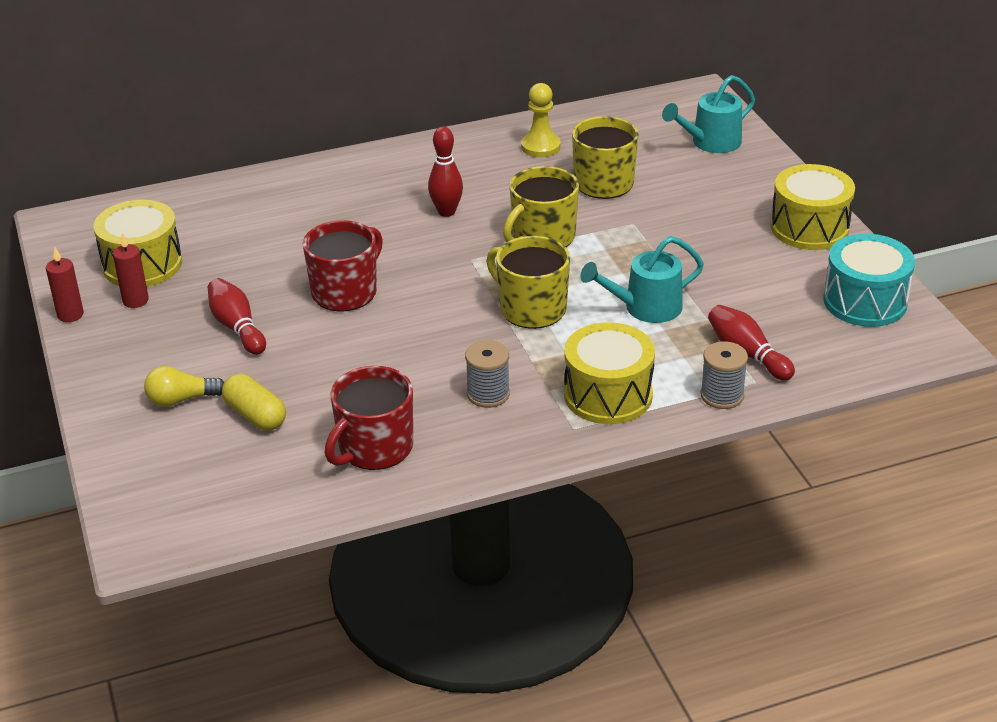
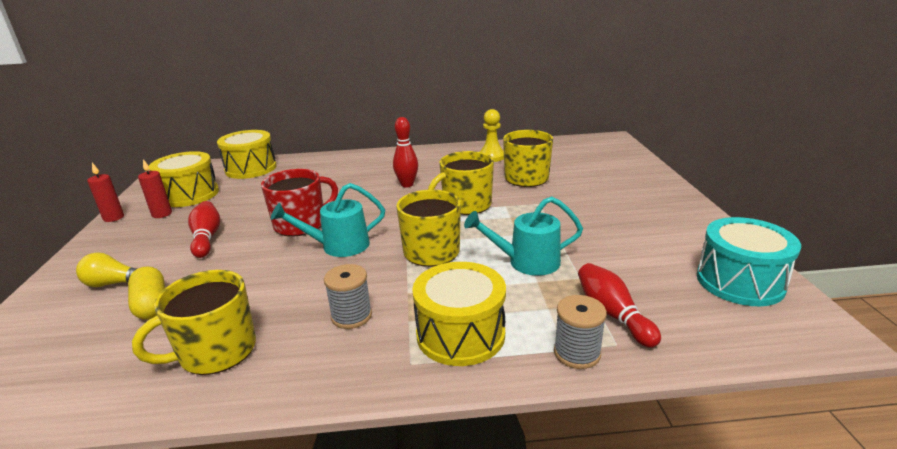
camera: 15 degrees right, 10 degrees down
(374, 448) = (216, 351): red mug -> yellow mug
(710, 143) = (613, 163): turquoise watering can -> turquoise watering can (338, 246)
(809, 228) = (686, 219): yellow drum -> yellow drum (251, 168)

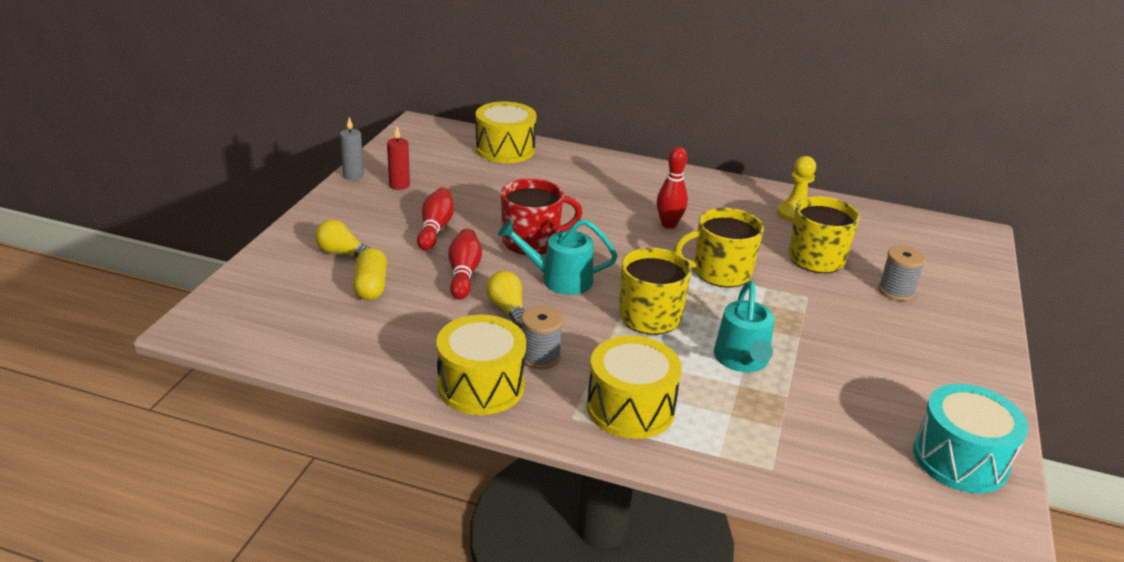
camera: 20 degrees right, 5 degrees up
(113, 218) = (353, 176): red candle -> grey candle
(190, 194) = (432, 168): yellow drum -> yellow drum (481, 386)
(216, 351) = (414, 349): yellow mug -> none
(302, 284) = (508, 309): none -> yellow light bulb
(526, 262) = (742, 360): turquoise watering can -> turquoise watering can turned 105 degrees counterclockwise
(577, 353) = (727, 462): grey spool -> grey spool (896, 291)
(612, 314) = (791, 442): red bowling pin -> red bowling pin (464, 274)

